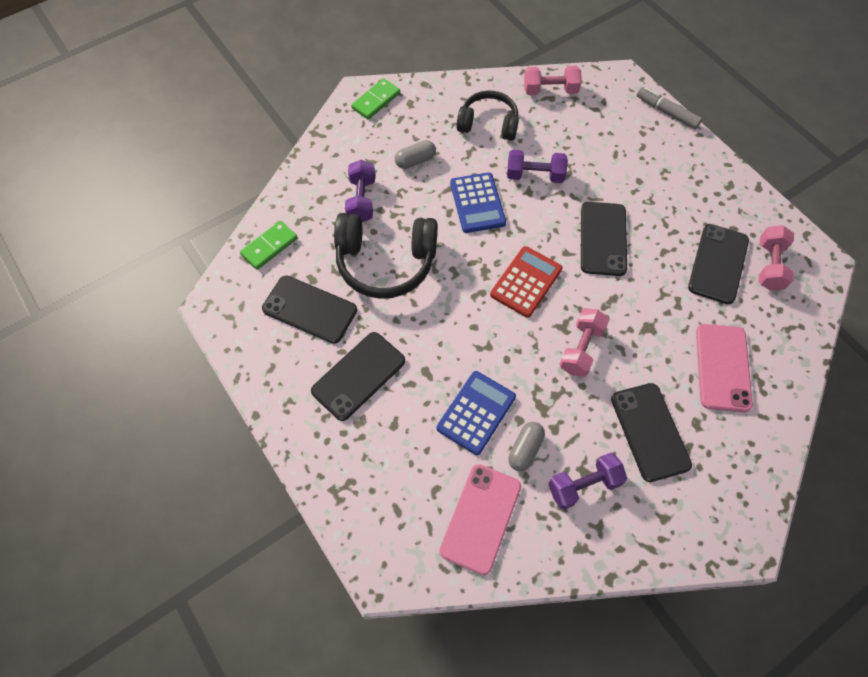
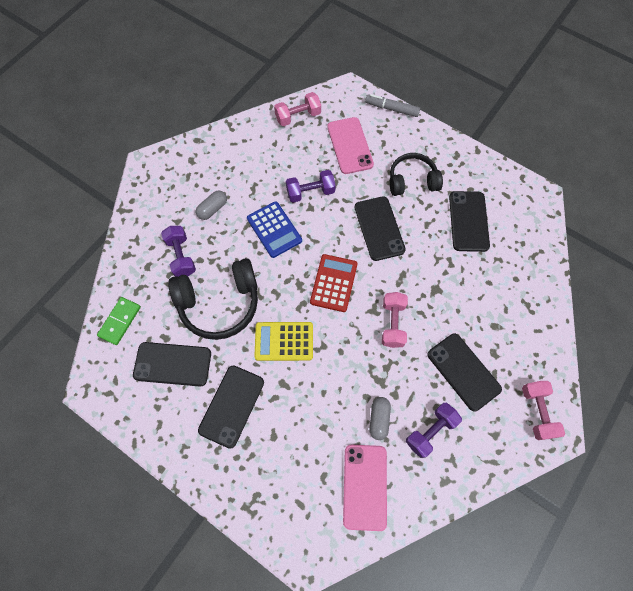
camera: 20 degrees left, 5 degrees up
(376, 101) = (162, 166): green domino -> none
(444, 326) = (284, 341): none -> yellow calculator
(476, 412) = (332, 403): blue calculator -> none
(488, 124) = (260, 159): black headphones -> black headphones (412, 180)
(722, 367) = (498, 302): pink phone -> pink phone (350, 145)
(769, 266) = (504, 211): pink dumbbell -> pink dumbbell (537, 412)

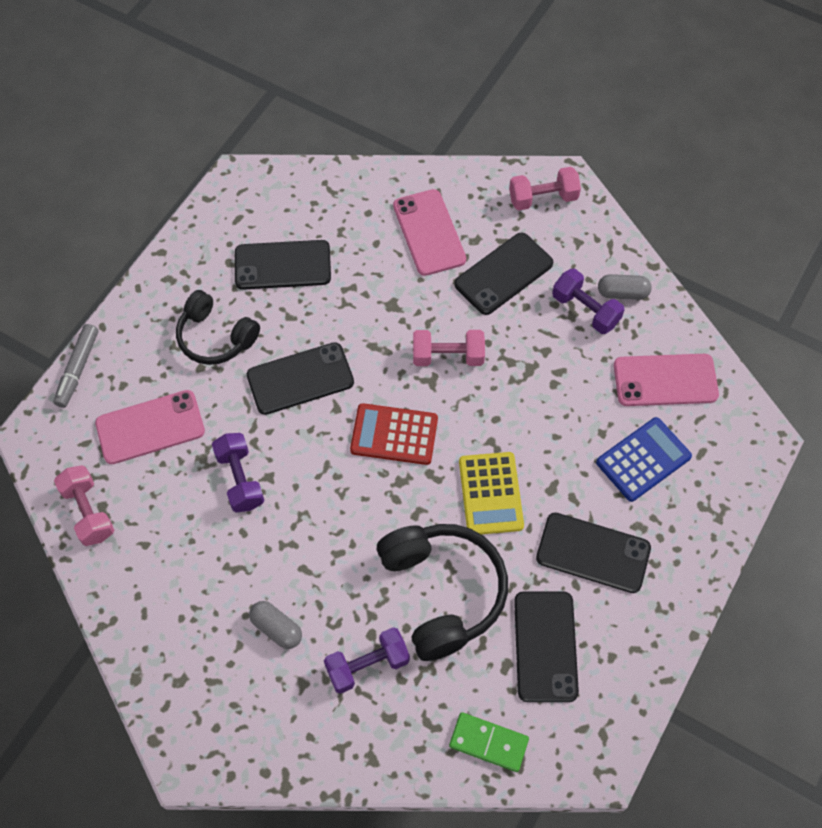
camera: 95 degrees left, 5 degrees down
(274, 229) = (310, 527): blue calculator -> blue calculator (643, 459)
(379, 419) = (580, 368): grey capsule -> grey capsule (622, 293)
(412, 180) = (215, 337): black headphones -> black headphones turned 45 degrees counterclockwise
(499, 320) = (429, 232): none -> pink phone

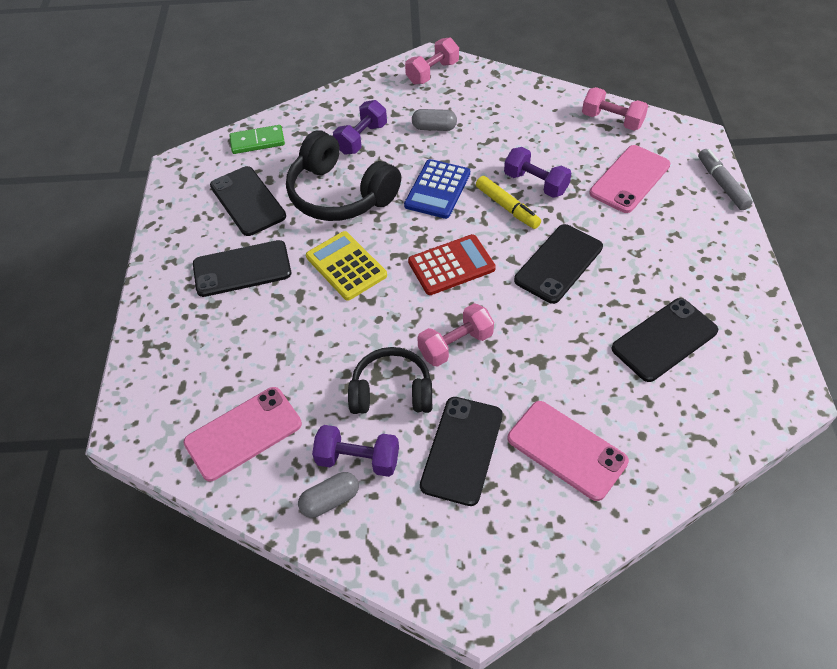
camera: 150 degrees right, 10 degrees down
(215, 337) = (653, 256): black headphones -> black headphones (392, 392)
(291, 468) = (507, 207): none -> yellow marker
(543, 198) = (482, 565): pink dumbbell -> pink dumbbell (432, 73)
(643, 459) = (233, 354): blue calculator -> blue calculator (437, 189)

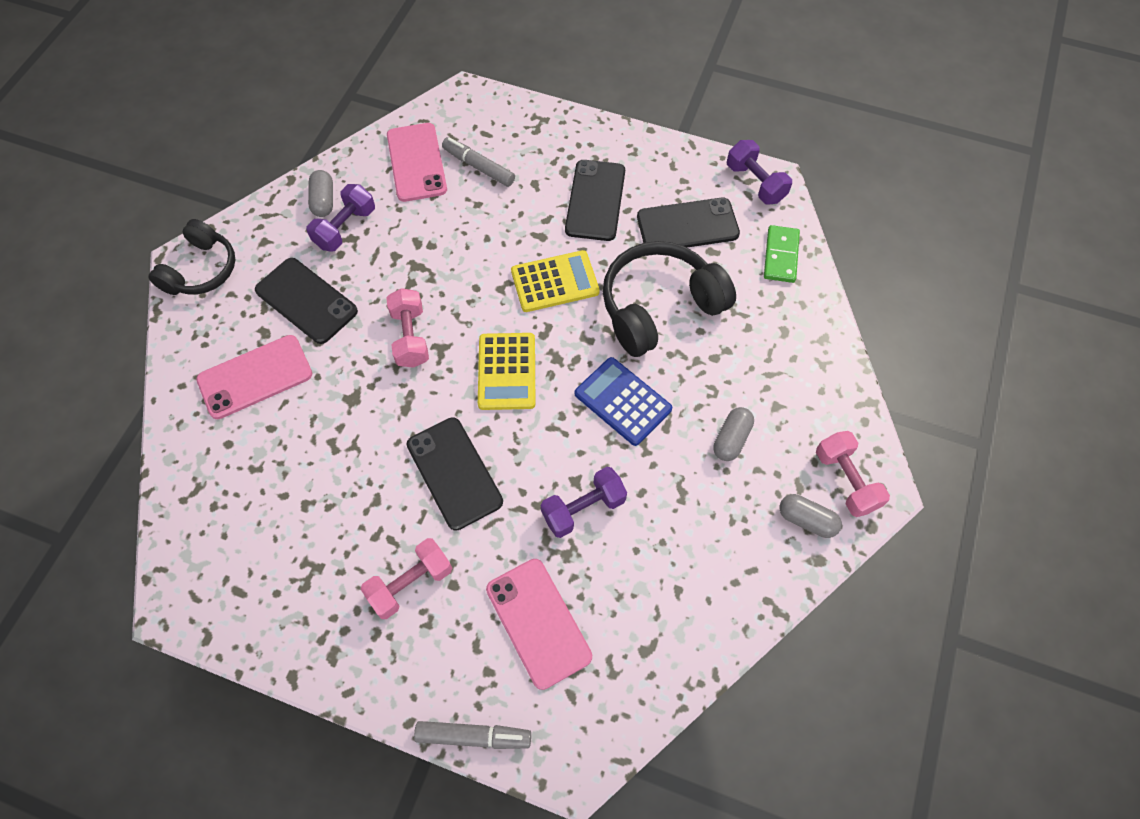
camera: 110 degrees right, 10 degrees up
(231, 374) = (479, 167): none -> grey marker
(361, 139) = (743, 356): purple dumbbell -> purple dumbbell (755, 183)
(392, 392) = (392, 271): black headphones -> black headphones (201, 270)
(451, 265) = (507, 371): red calculator -> yellow calculator
(471, 82) = (806, 520): none -> grey capsule
(507, 207) = (561, 460): yellow marker -> none
(612, 120) = (655, 664): pink dumbbell -> pink dumbbell (410, 583)
(664, 340) = (305, 523): black phone -> none

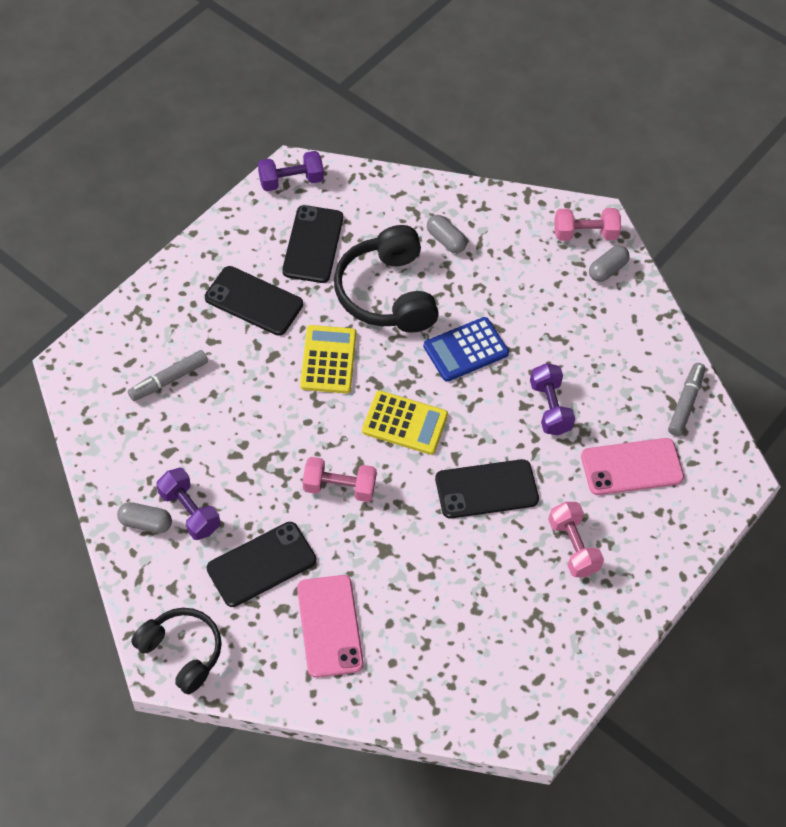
camera: 75 degrees left, 5 degrees down
(416, 162) = (137, 430): pink phone -> none
(473, 736) = (704, 535): grey marker -> grey marker (685, 403)
(731, 439) = (526, 290): grey capsule -> grey capsule (446, 240)
(781, 256) = (373, 193): green domino -> none

